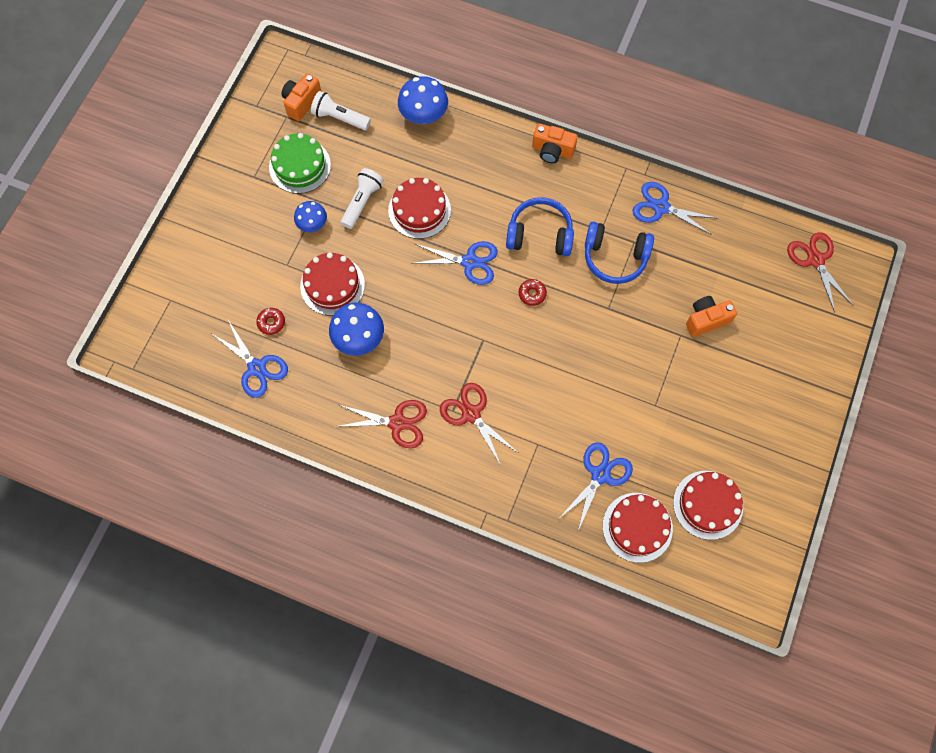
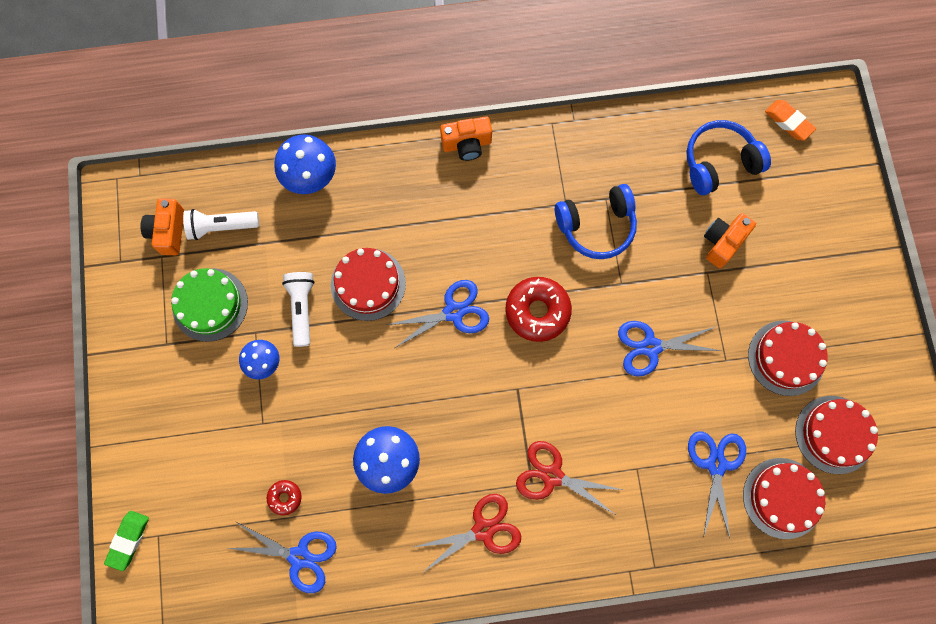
camera: 30 degrees left, 5 degrees up
(149, 292) = (128, 540): none -> green eraser
(332, 285) = (325, 418): red cake -> red cake (786, 358)
(532, 294) = (537, 311): red donut -> red donut, size x2.00
(540, 235) = (507, 243): blue headphones -> blue headphones (719, 163)
(661, 207) = (610, 147): blue scissors -> blue scissors (650, 346)
(815, 260) = (788, 122): red scissors -> orange eraser

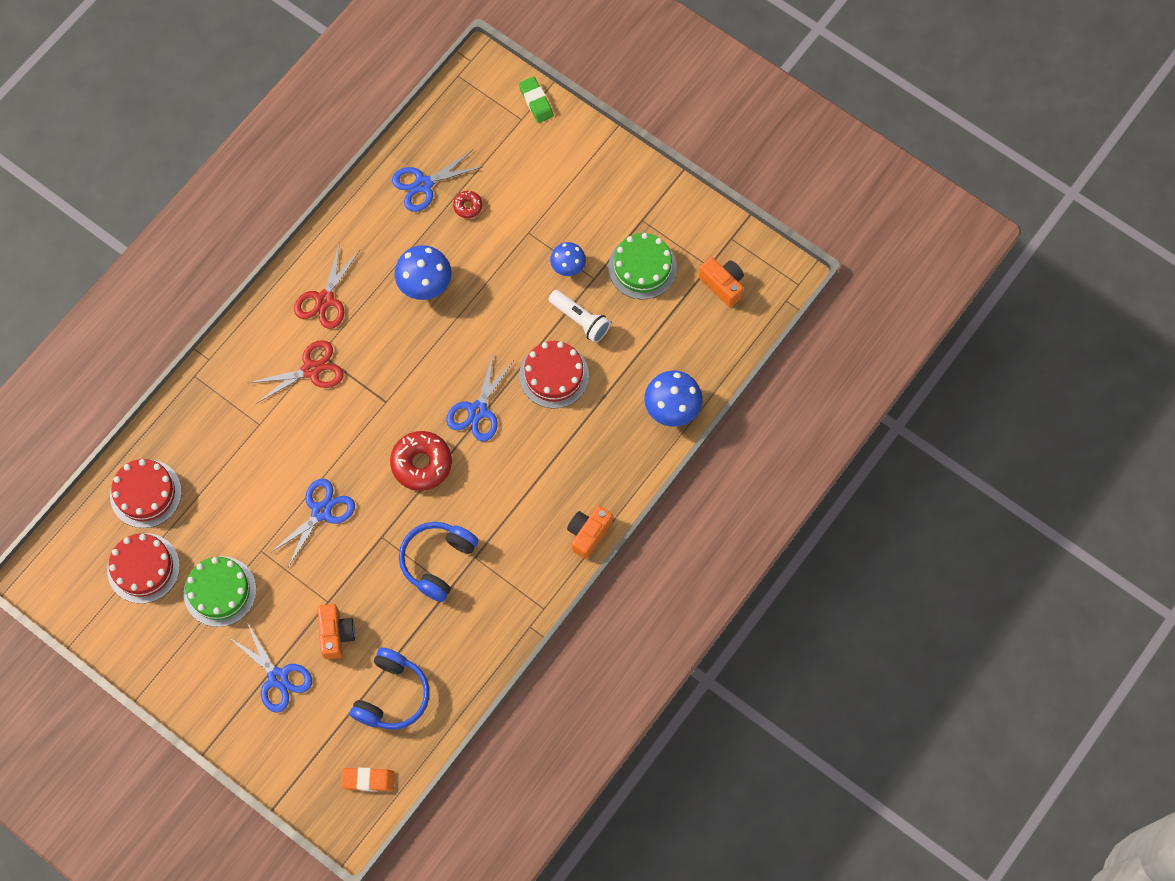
camera: 135 degrees right, 5 degrees down
(221, 227) = (692, 320): white flashlight -> none
(716, 464) = (208, 475): blue scissors -> blue scissors (277, 678)
(786, 358) = (220, 591): red cake -> green cake

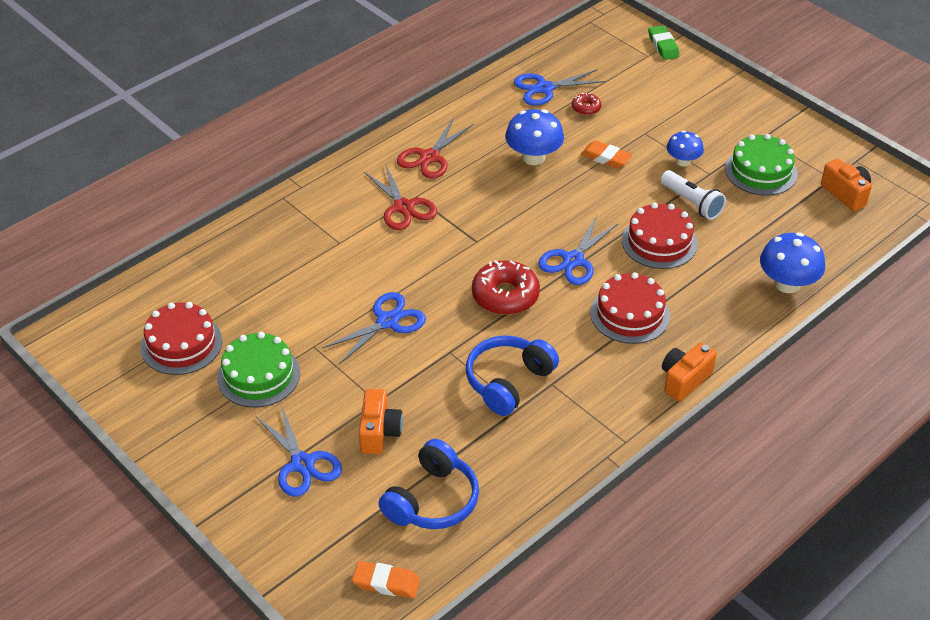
camera: 10 degrees right, 25 degrees down
(145, 493) = (204, 282): red cake -> red cake (630, 314)
(311, 370) = (403, 207): red scissors -> red scissors turned 75 degrees clockwise
(494, 273) = (606, 158): none -> orange eraser

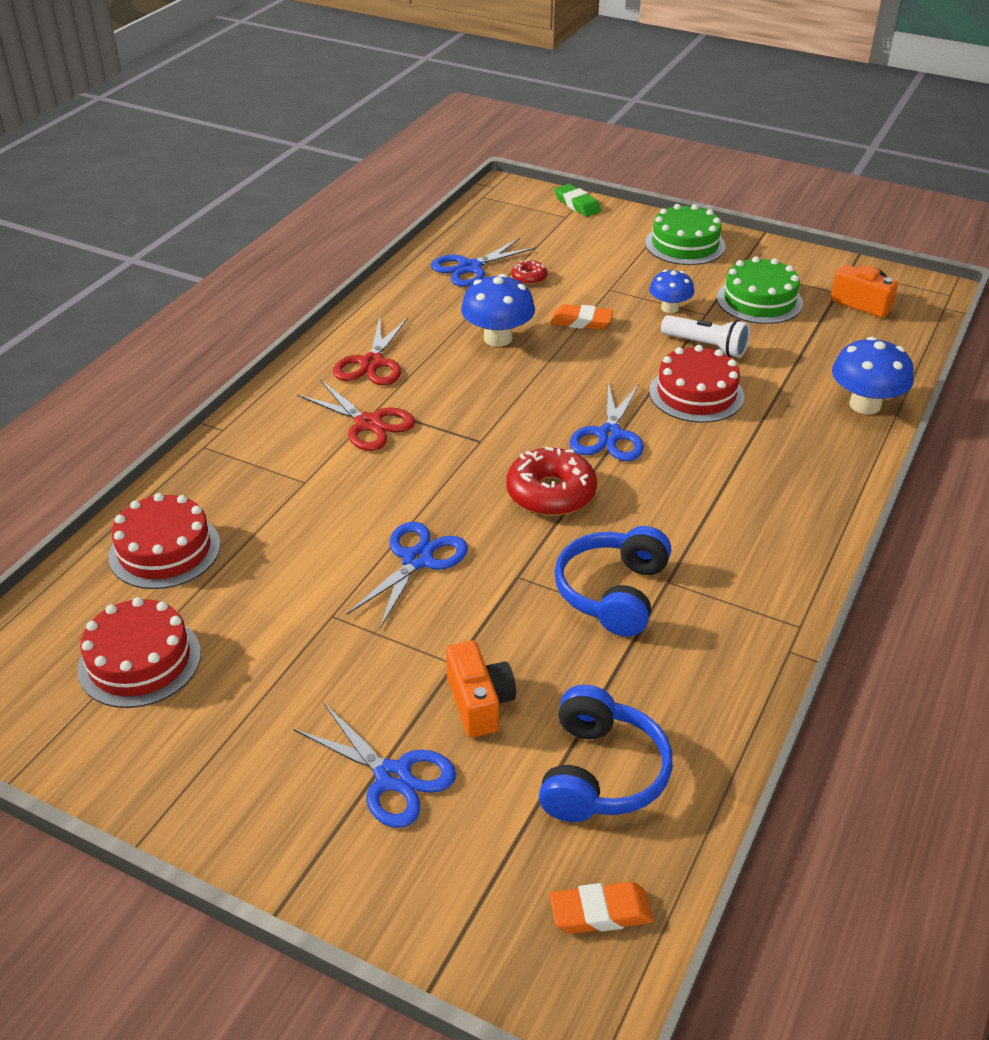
camera: 20 degrees left, 5 degrees down
(258, 375) = (272, 673): green cake -> green cake (685, 244)
(630, 314) = (712, 478): red cake -> red cake (165, 550)
(684, 380) = (822, 535): orange camera -> none

